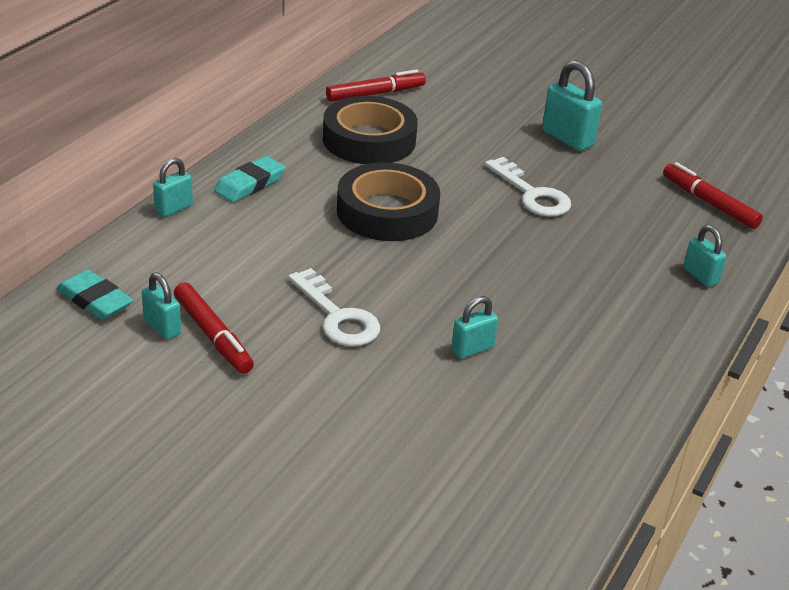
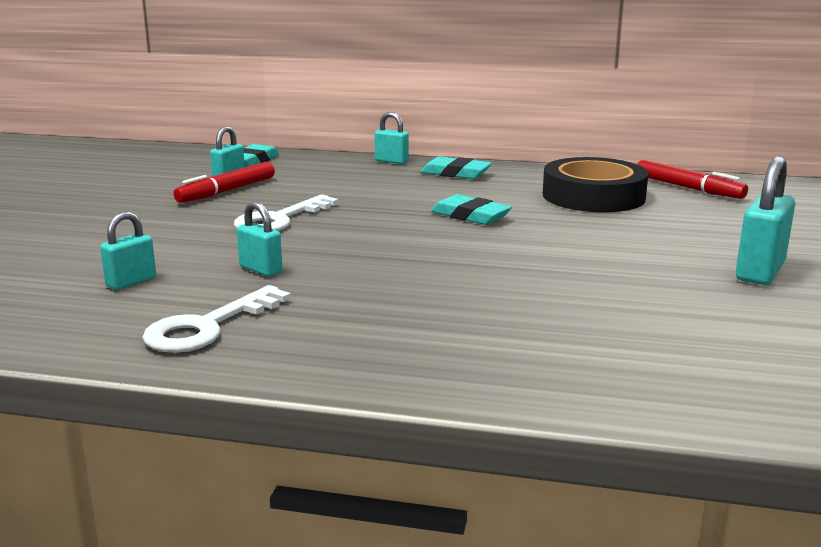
camera: 75 degrees right, 15 degrees down
(387, 212) = (470, 216): black tape -> turquoise eraser
(532, 194) = (593, 266): white key -> white key (208, 327)
(700, 276) = (524, 377): turquoise padlock -> turquoise padlock (131, 282)
(709, 203) = (741, 372): red marker -> none

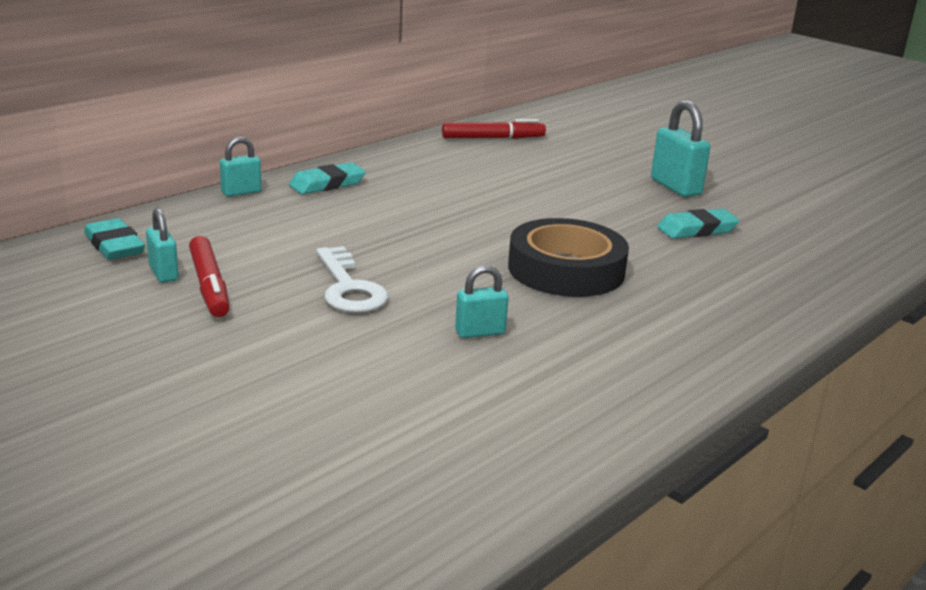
camera: 60 degrees left, 5 degrees up
(131, 282) = (440, 398): turquoise padlock -> none
(208, 327) = (593, 388): white key -> none
(470, 216) = (452, 218): turquoise eraser -> turquoise eraser (697, 229)
(593, 196) = (466, 167): black tape -> black tape (566, 269)

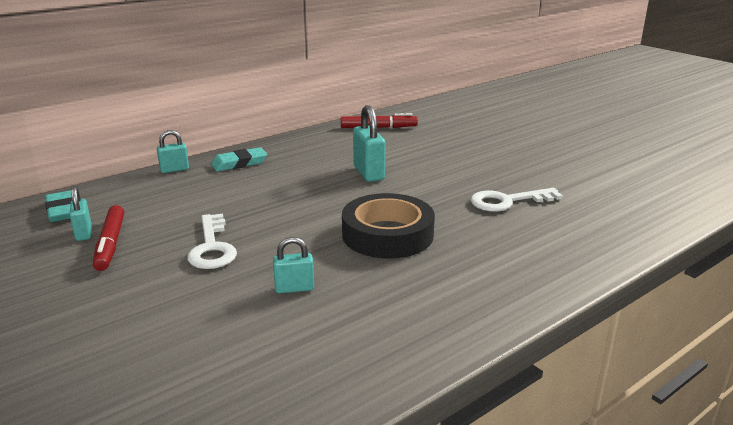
camera: 10 degrees right, 0 degrees up
(675, 187) = (503, 166): turquoise padlock -> turquoise padlock (368, 173)
(697, 229) = (507, 201): turquoise eraser -> white key

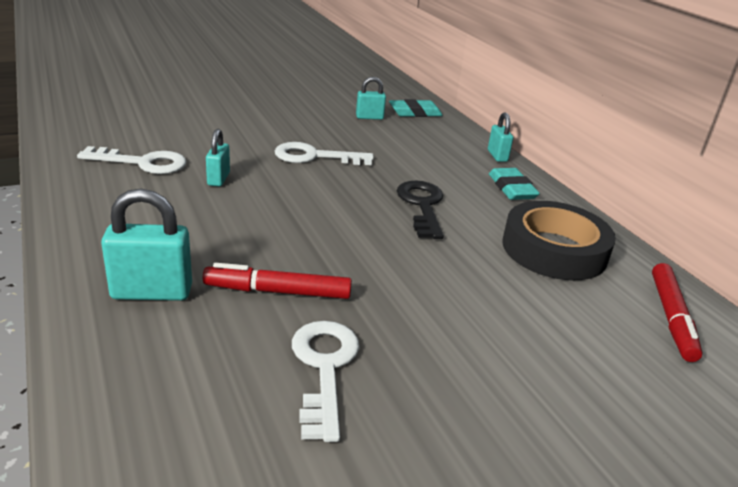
camera: 100 degrees right, 5 degrees up
(110, 244) = (345, 124): red marker -> red marker (278, 291)
(279, 348) = (143, 163): none -> white key
(290, 191) = (422, 206): none -> black key
(368, 173) = (466, 266): turquoise padlock -> turquoise padlock (152, 292)
(387, 234) = (284, 242): black tape -> black tape (554, 250)

